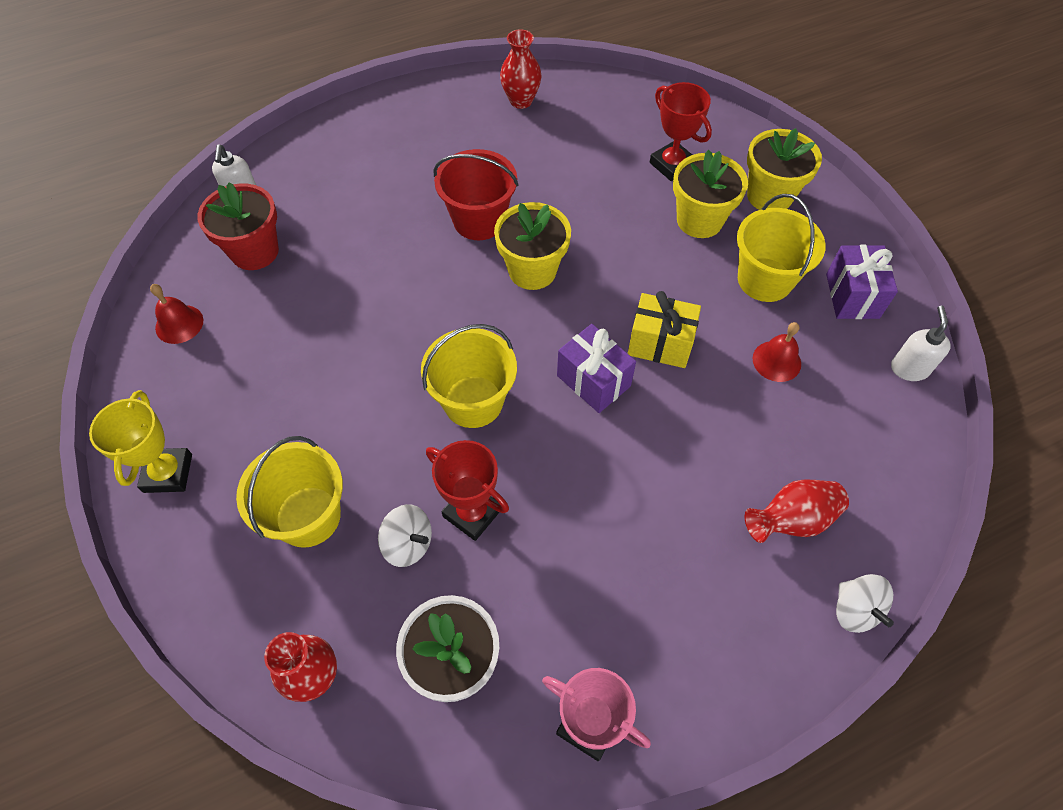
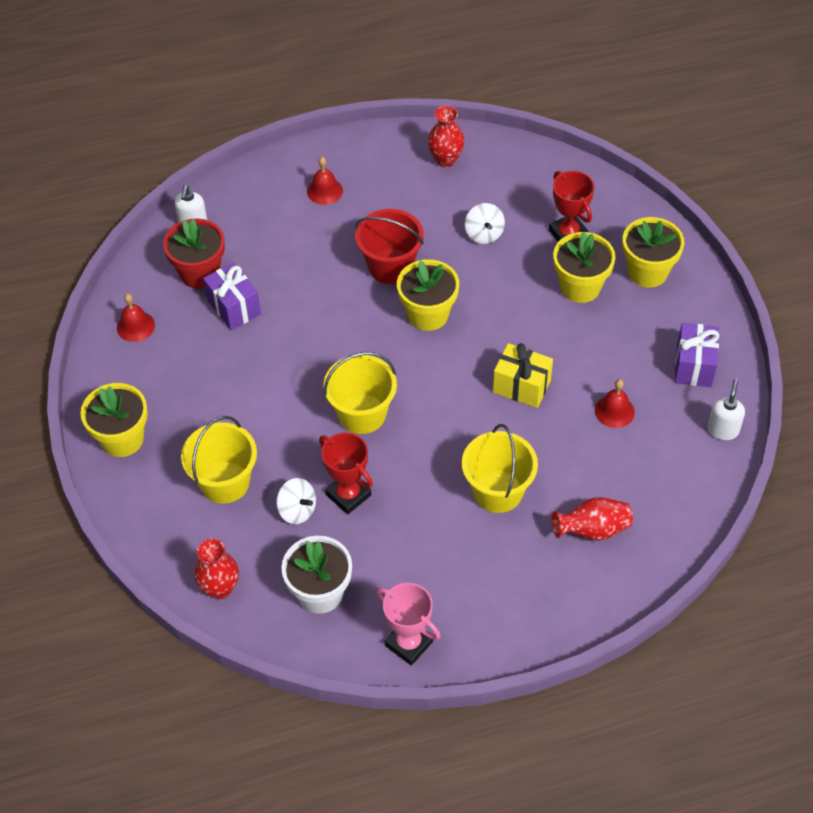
camera: 10 degrees right, 5 degrees down
(168, 473) = (122, 439): yellow trophy -> yellow flower pot
(391, 146) = (324, 191): none -> red bell
(593, 381) = (461, 409): purple gift -> purple gift (234, 307)
(764, 280) = (623, 344): yellow bucket -> yellow bucket (497, 491)
(855, 610) = (622, 596): white spinning top -> white spinning top (484, 234)

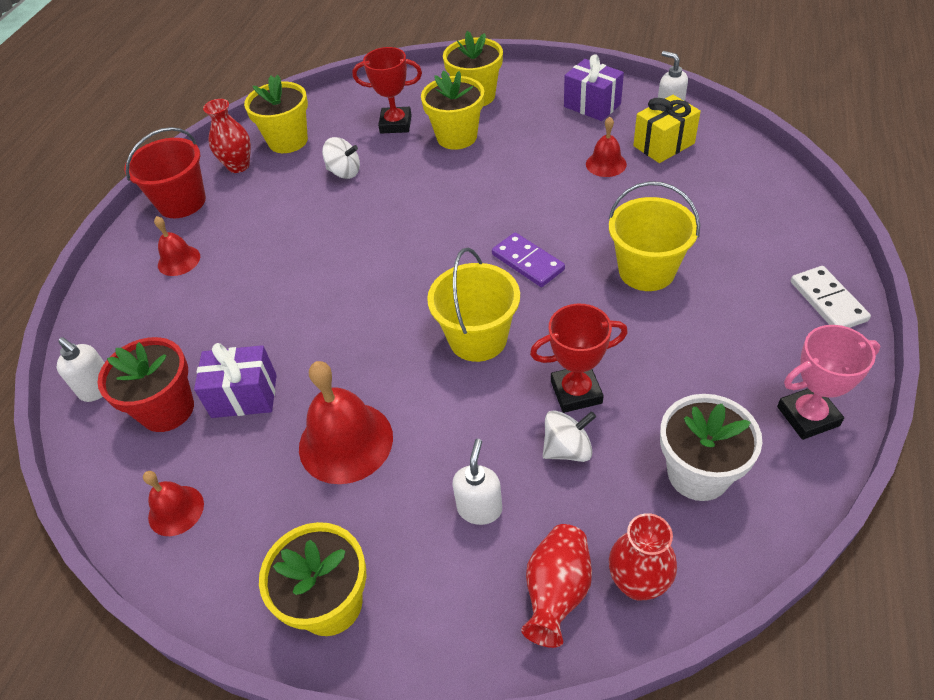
camera: 55 degrees left, 5 degrees down
(225, 482) = (479, 508): yellow bucket -> white soap dispenser
(232, 384) = (345, 442): none -> red bell
(390, 266) = (317, 247): red bucket -> red bucket (182, 202)
(428, 314) = (399, 242): yellow flower pot -> yellow flower pot (288, 141)
(458, 409) = (528, 262): none -> purple domino
(521, 386) = (535, 210): yellow gift -> yellow gift (663, 145)
(539, 625) = (828, 301): none -> white domino
(592, 530) = (730, 223): red vase -> red vase (557, 592)

